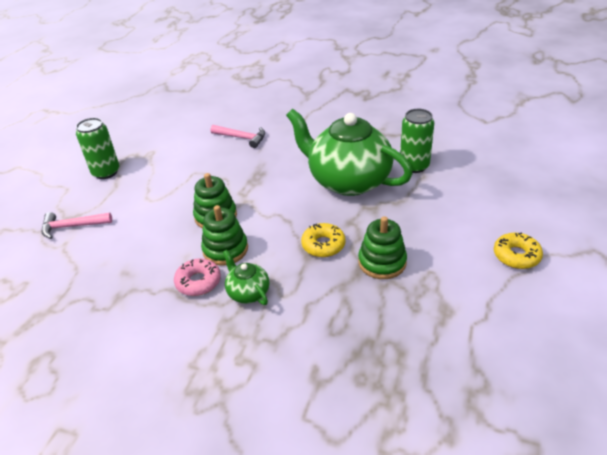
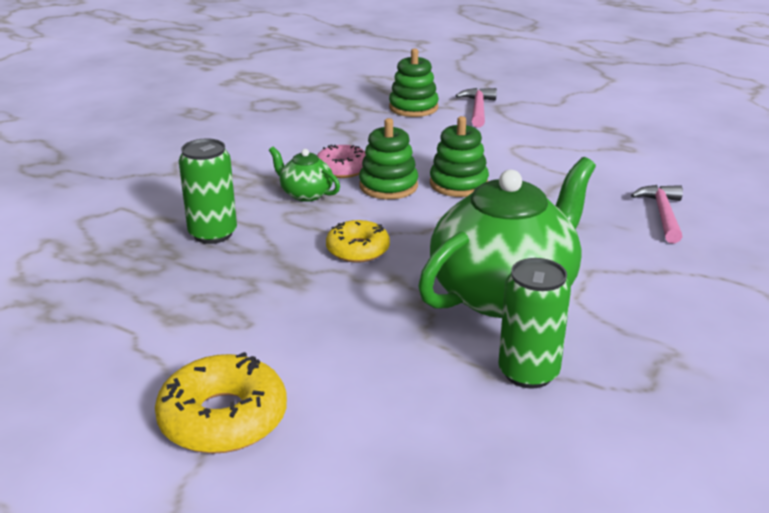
camera: 100 degrees right, 10 degrees down
(106, 172) = (586, 123): green can -> green can (213, 234)
(242, 138) = (662, 214): pink hammer -> pink hammer turned 150 degrees clockwise
(248, 292) = (305, 194): green teapot -> green teapot turned 120 degrees counterclockwise
(382, 262) = (295, 288): green stacking toy -> green stacking toy (413, 107)
(516, 256) = (223, 418): yellow donut -> yellow donut, size x1.54

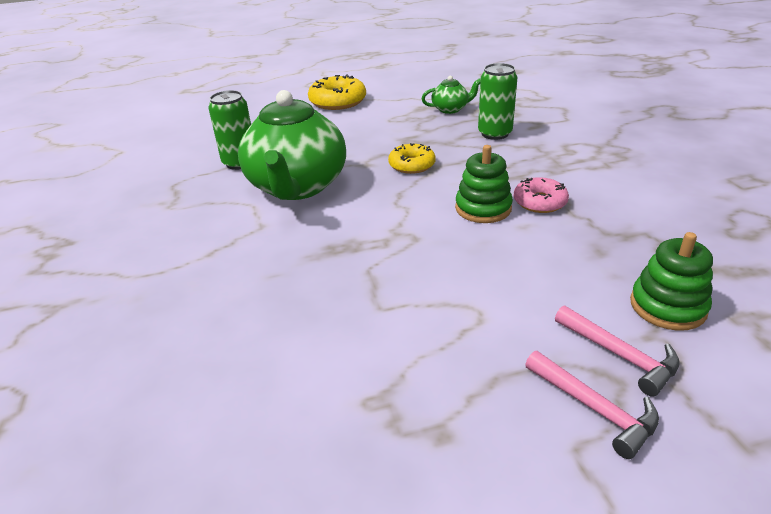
camera: 135 degrees right, 5 degrees up
(305, 194) = (512, 174): green teapot -> green teapot (450, 109)
(458, 184) = (445, 239): green stacking toy -> none
(662, 214) = (250, 310): pink hammer -> pink hammer (594, 408)

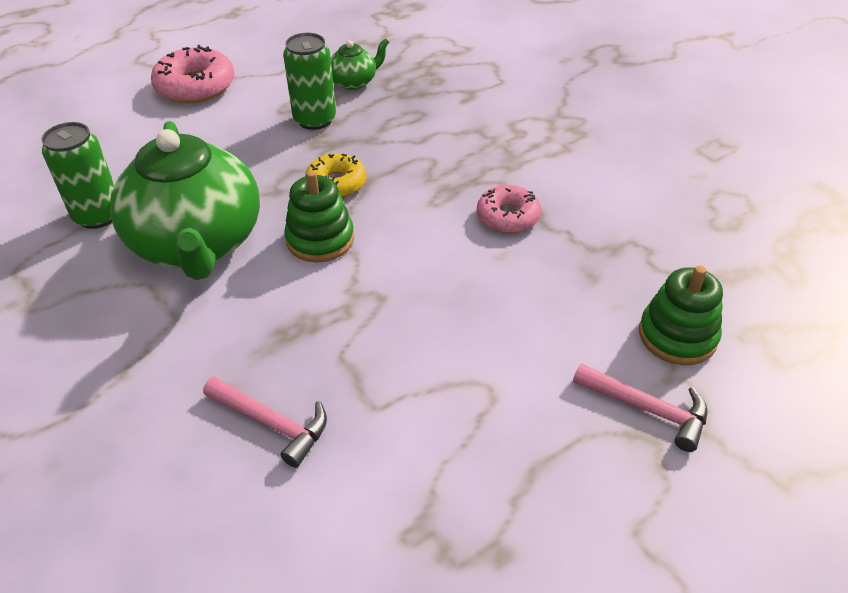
camera: 20 degrees left, 10 degrees up
(338, 101) = (195, 86): yellow donut -> pink donut
(483, 208) = (446, 237): green stacking toy -> green stacking toy (320, 239)
(494, 133) = (423, 116): green can -> green can (315, 120)
(594, 408) = (640, 480): pink hammer -> pink hammer (272, 423)

